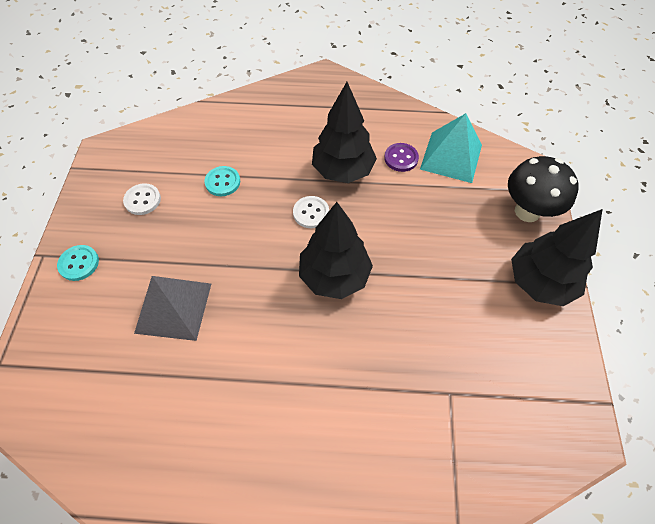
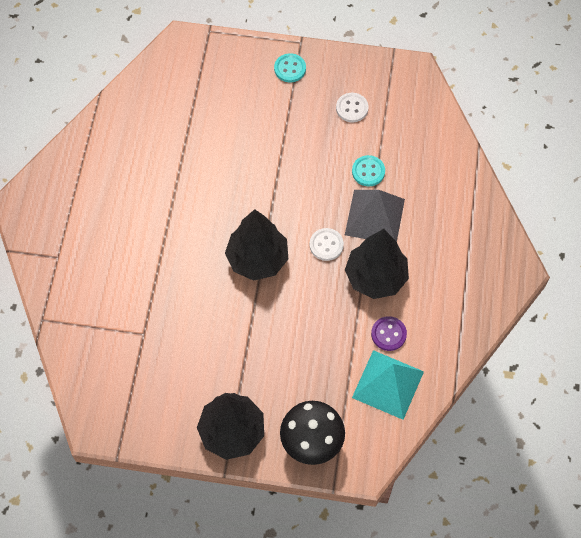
camera: 95 degrees right, 5 degrees up
(173, 308) = (241, 138): grey pyramid -> grey pyramid (374, 216)

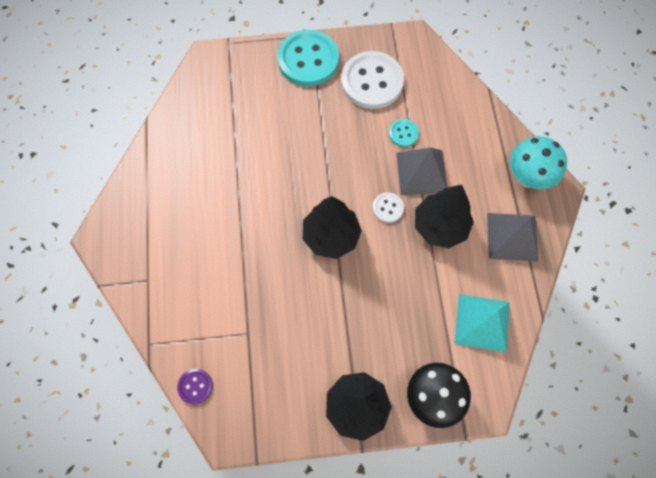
camera: 15 degrees left, 5 degrees up
(290, 69) = (308, 60): turquoise button -> turquoise button, size x2.16
(352, 108) = (372, 82): white button -> white button, size x2.16
(388, 334) = (467, 275): purple button -> purple button (195, 386)
(450, 307) = (512, 237): none -> grey pyramid
(487, 250) = (527, 177): none -> turquoise mushroom

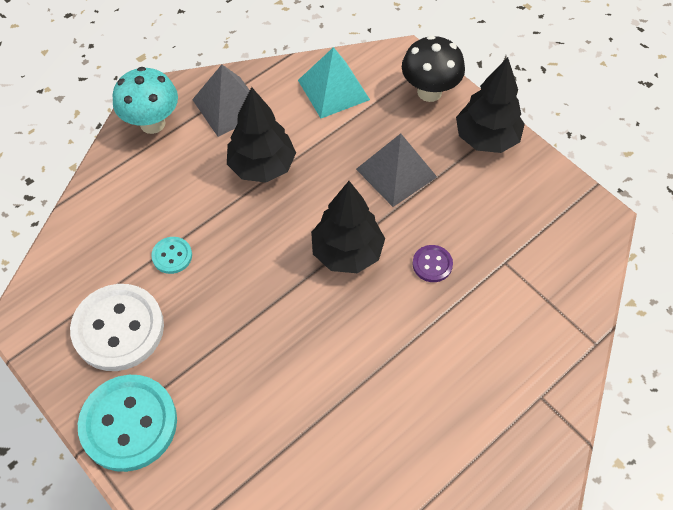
camera: 125 degrees left, 10 degrees down
(195, 386) = (590, 273): purple button -> purple button (432, 264)
(387, 208) = (275, 220): white button -> none
(421, 172) = (210, 213): grey pyramid -> grey pyramid (396, 173)

